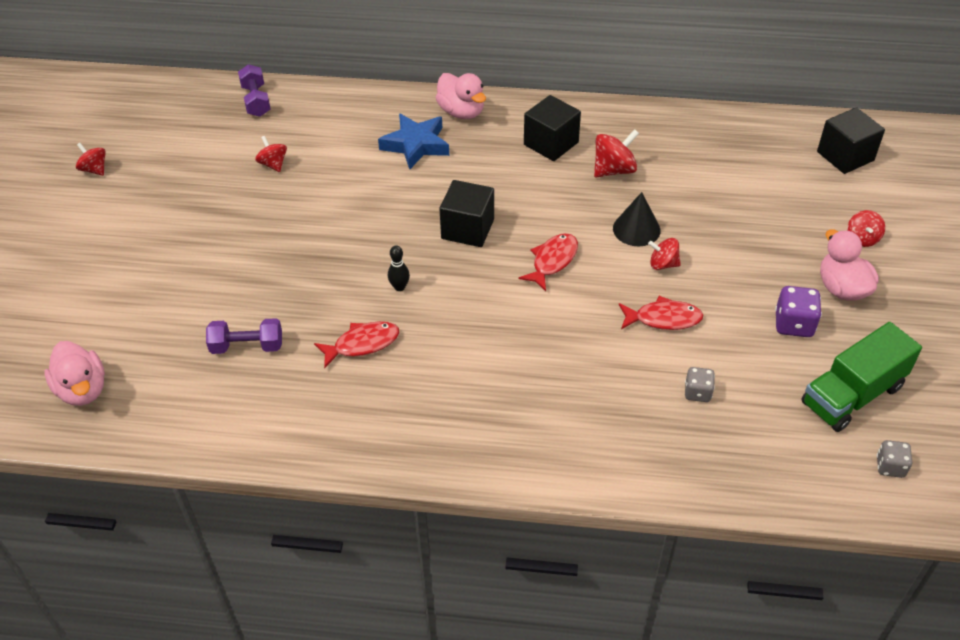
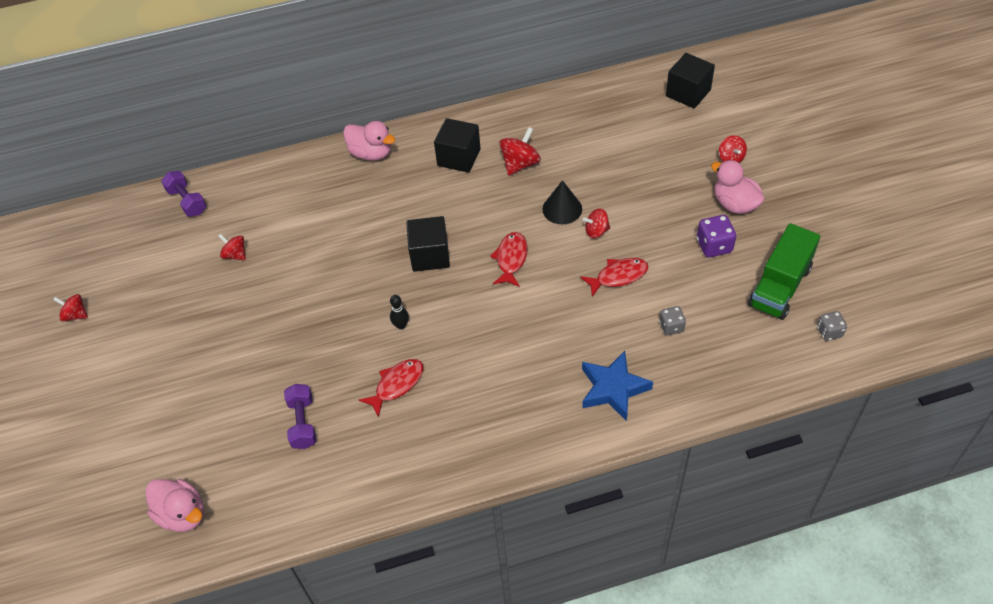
camera: 20 degrees left, 5 degrees up
(247, 346) = (303, 423): purple dumbbell -> purple dumbbell turned 75 degrees counterclockwise
(416, 145) = (348, 196): blue star -> blue star (613, 388)

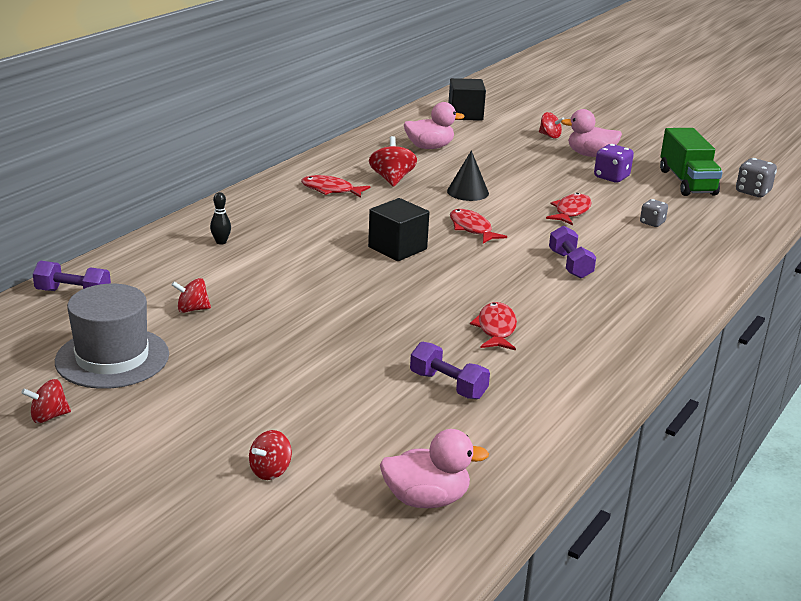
camera: 45 degrees left, 25 degrees down
(150, 279) = (112, 358): none -> grey hat
(371, 153) = (240, 209): pink duck -> pink duck (429, 147)
(401, 325) = (440, 294): black bowling pin -> black bowling pin (221, 242)
(459, 157) = (330, 190): black cube -> red fish
(535, 343) = (570, 265): none -> purple dumbbell
(596, 231) = (514, 195): red spinning top -> red spinning top (270, 471)
(613, 388) = (668, 266): blue star -> none
(829, 332) = (753, 192): grey dice -> grey dice, size x1.53

